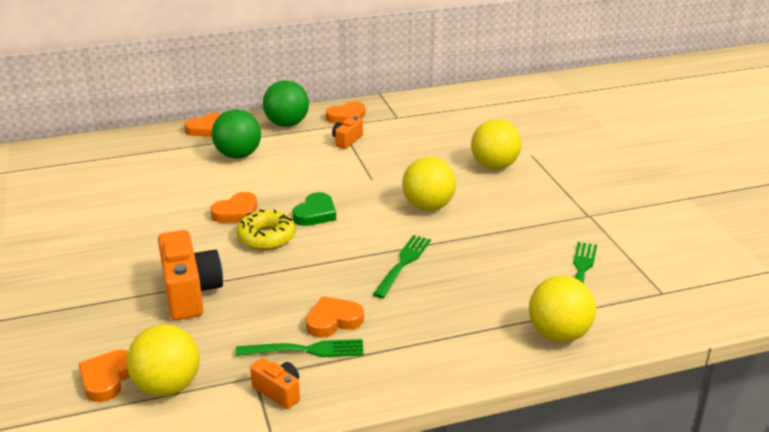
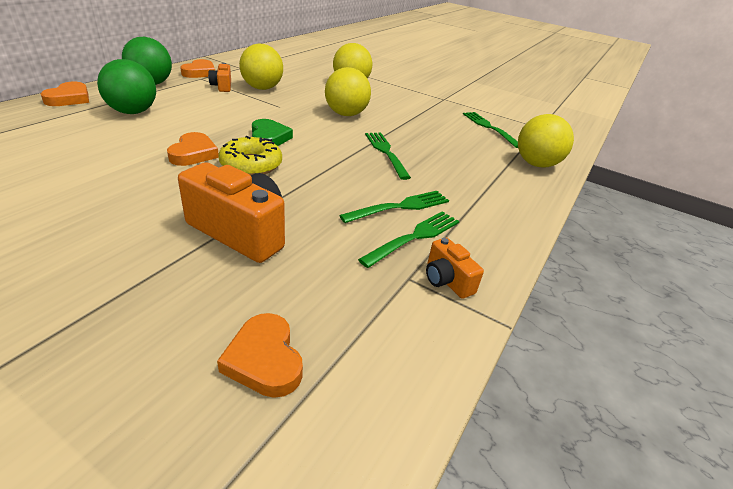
camera: 45 degrees left, 5 degrees up
(167, 386) = (344, 330): yellow ball -> yellow ball (262, 88)
(278, 392) = (447, 280): orange camera -> orange camera turned 120 degrees counterclockwise
(333, 321) = (400, 207): orange heart -> green fork

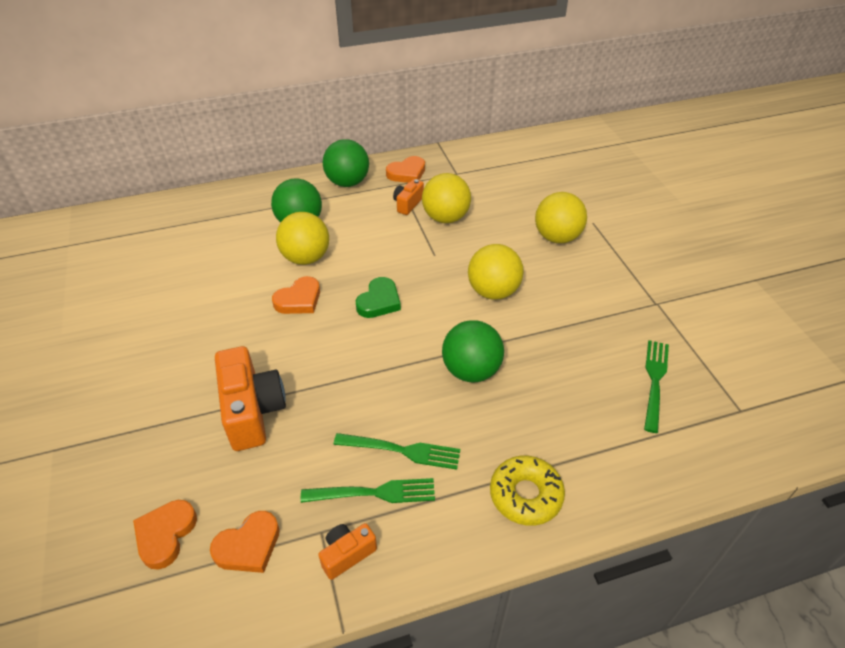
camera: 45 degrees right, 10 degrees up
(69, 98) = (268, 189): orange heart -> orange heart (248, 546)
(251, 165) = (330, 334): yellow donut -> yellow donut (525, 495)
(386, 153) = (471, 370): green fork -> green ball
(447, 280) = (347, 554): orange camera -> orange camera turned 45 degrees clockwise
(536, 164) = (638, 469): yellow ball -> yellow ball (306, 258)

